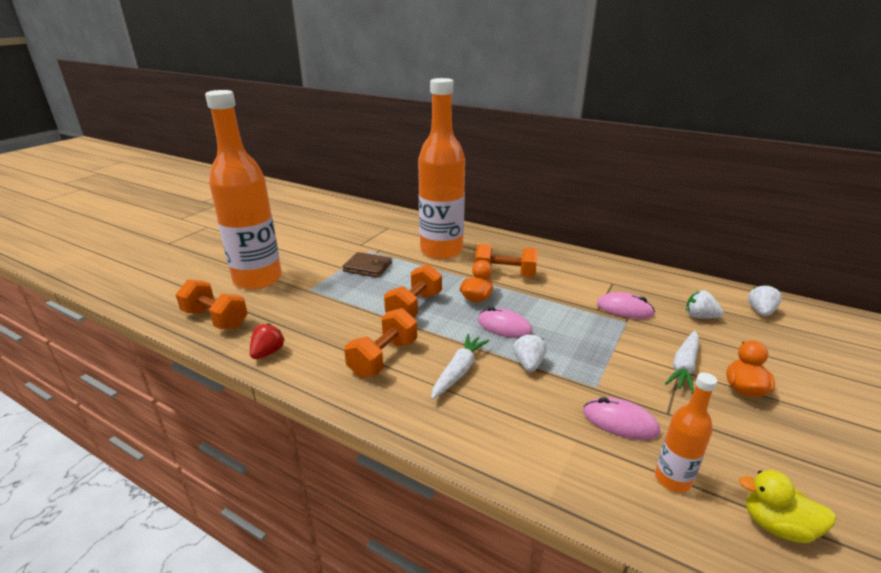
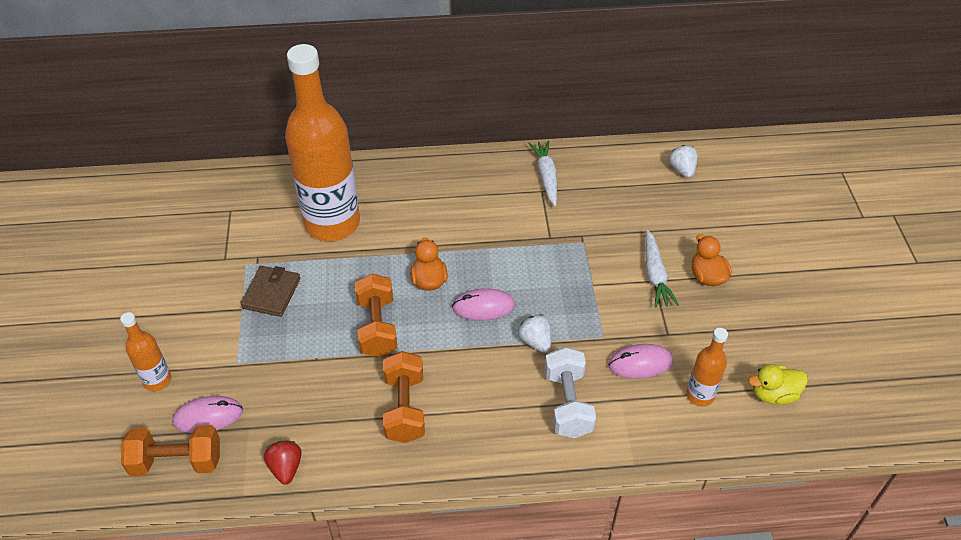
camera: 35 degrees left, 20 degrees up
(257, 279) = (157, 380): orange bottle -> orange bottle, size x0.44
(367, 267) = (271, 293): brown wallet -> brown wallet turned 60 degrees counterclockwise
(458, 371) = (484, 384): white carrot -> white carrot (546, 177)
(505, 274) = (430, 229): orange dumbbell -> none
(520, 418) = (568, 403): none -> white dumbbell
(624, 309) = (573, 225): pink mouse -> pink mouse (208, 416)
(700, 317) = (638, 202): white strawberry -> none

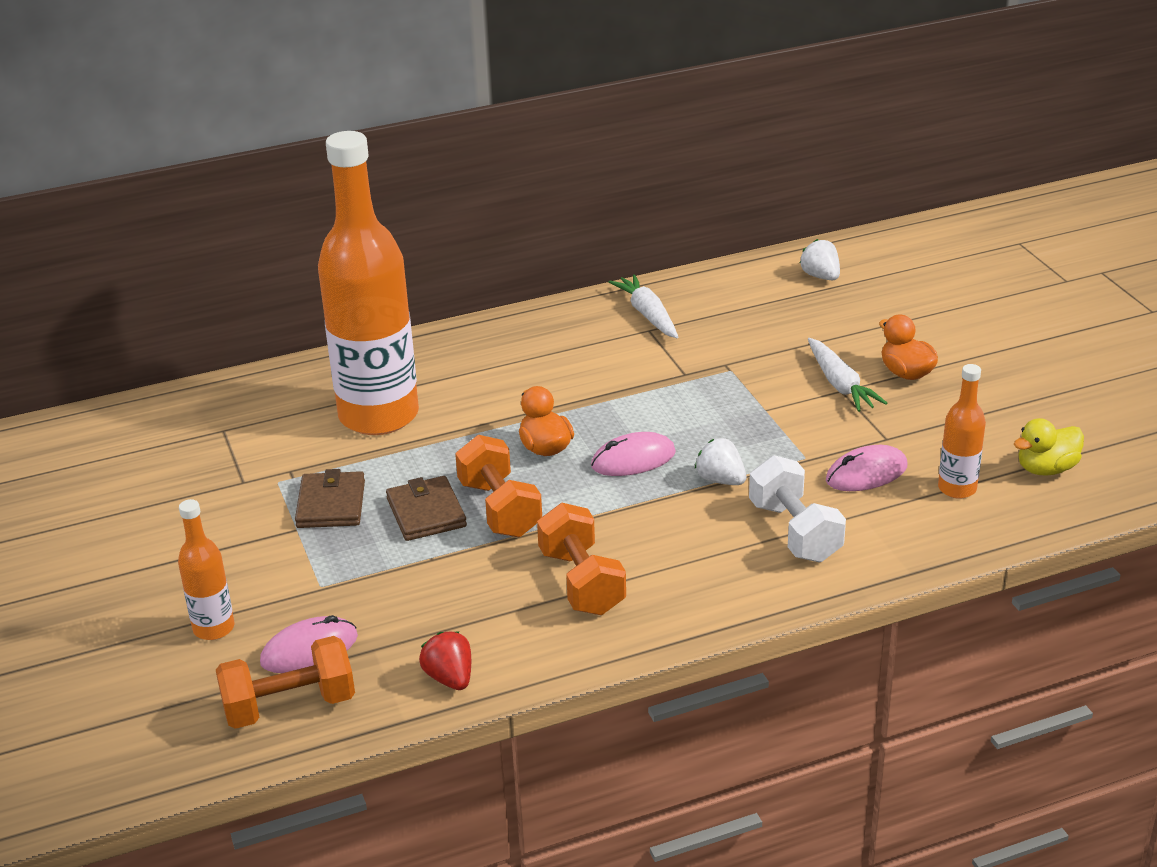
camera: 15 degrees left, 15 degrees down
(328, 317) = (426, 512): none -> brown wallet

